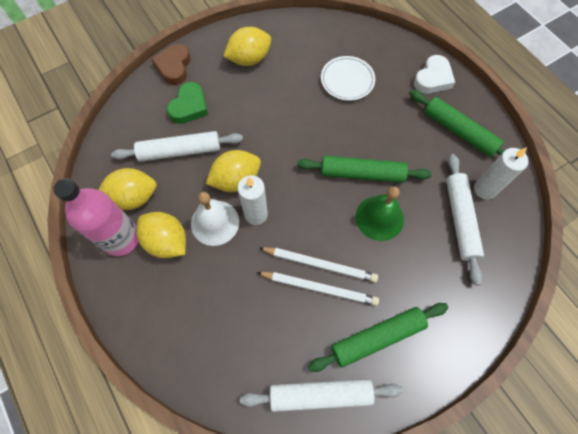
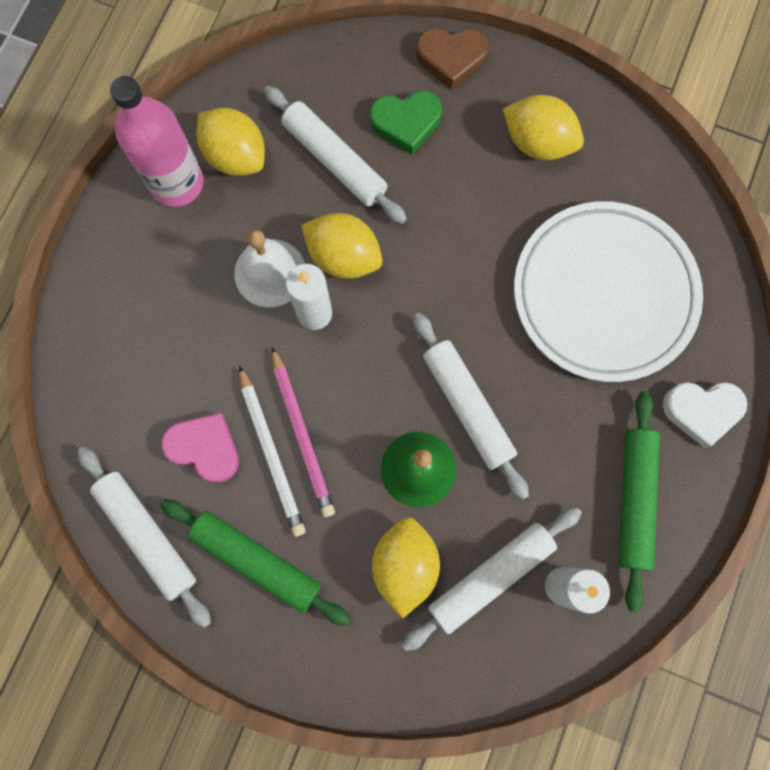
camera: 55 degrees right, 10 degrees up
(167, 242) = (208, 236): yellow lemon -> yellow lemon (404, 565)
(174, 67) = (451, 59): brown heart -> brown heart turned 150 degrees counterclockwise
(290, 324) = (205, 448): none -> pink heart
(319, 264) = (302, 434): white pencil -> pink pencil
(347, 80) = (604, 294): white plate -> white plate, size x1.99
(362, 173) = (468, 407): green rolling pin -> white rolling pin

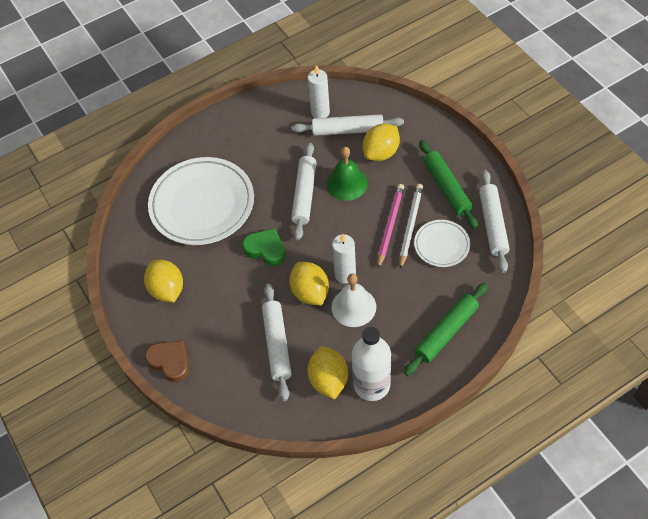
camera: 140 degrees left, 20 degrees down
(177, 183) = (371, 385): pink bottle -> white bottle
(205, 448) = (441, 245): pink heart -> white plate
(406, 123) = (223, 341): green heart -> green heart (266, 249)
(634, 500) = (264, 124): green rolling pin -> green rolling pin (446, 332)
(701, 411) = (205, 139): white heart -> none

